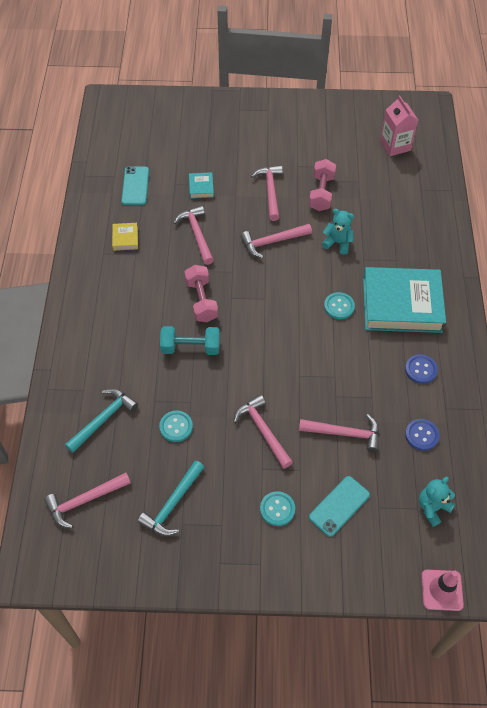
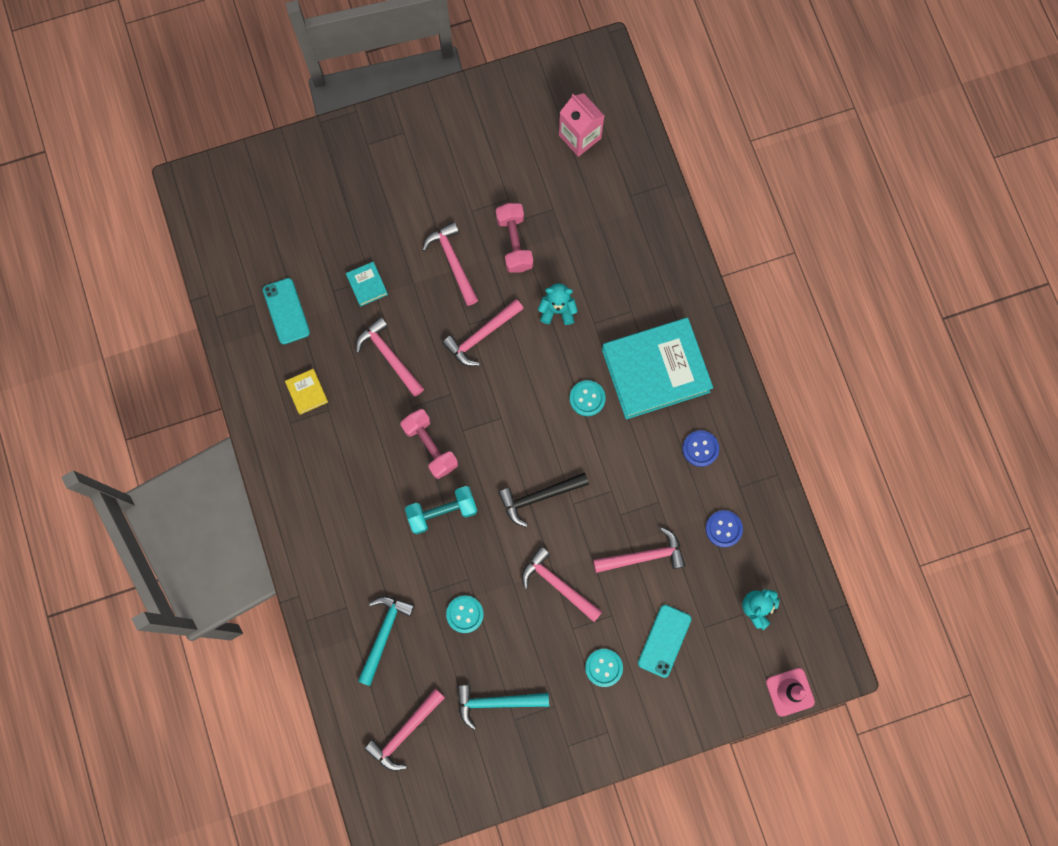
camera: 20 degrees left, 20 degrees up
(172, 504) = (496, 702): turquoise hammer -> turquoise hammer turned 75 degrees clockwise
(273, 362) = (539, 497): none -> black hammer

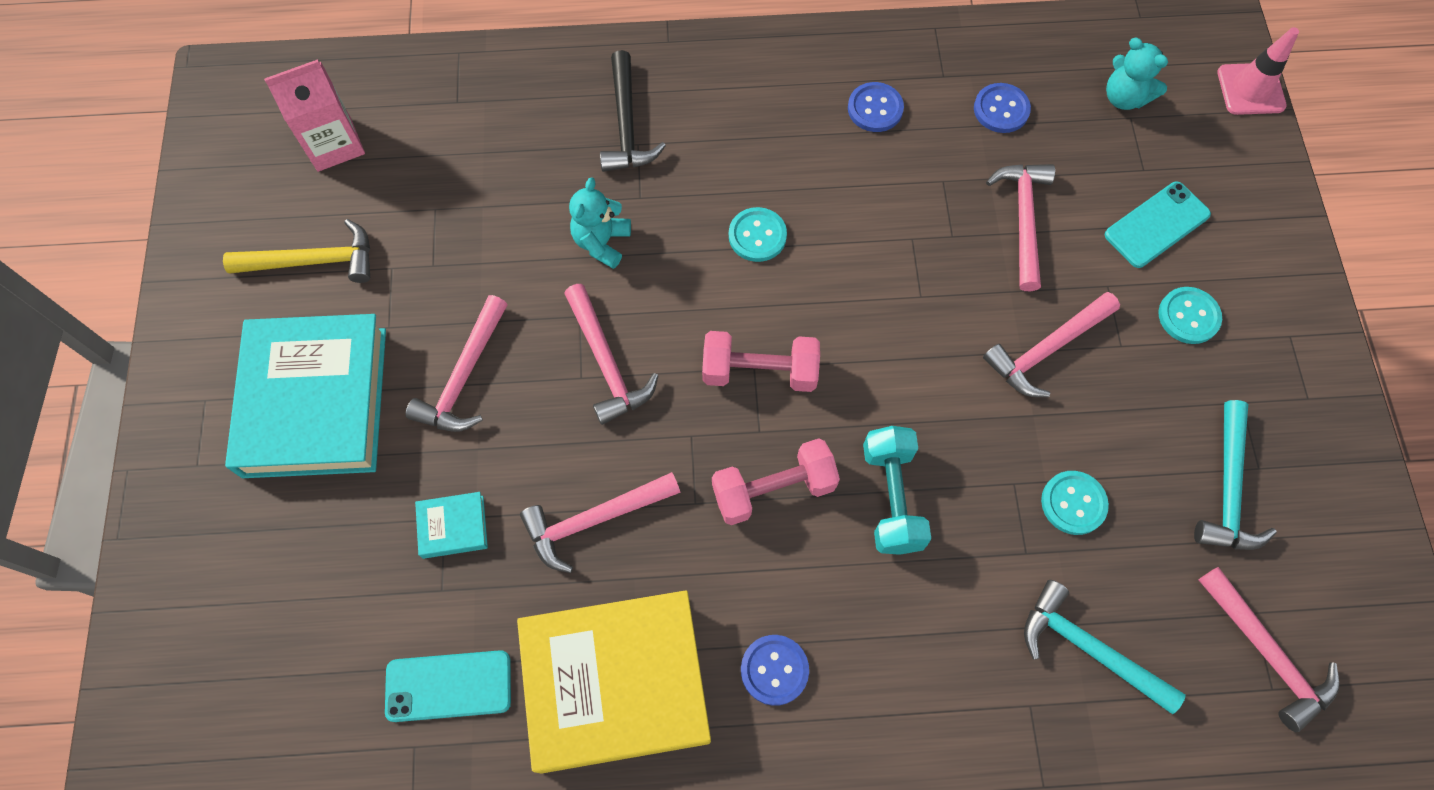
camera: 75 degrees left, 10 degrees down
(307, 392) = (615, 683): yellow book -> yellow book, size x2.49
(332, 470) = (774, 670): none -> blue button
(452, 261) = (464, 377): pink hammer -> pink hammer turned 60 degrees counterclockwise
(500, 155) = (313, 261): none -> yellow hammer
(514, 243) = (468, 276): pink dumbbell -> pink dumbbell (759, 371)
(539, 497) = (899, 342): black hammer -> black hammer (626, 125)
(655, 370) = (740, 135): turquoise book -> turquoise book (315, 402)
(664, 640) = (1157, 225): turquoise phone -> turquoise phone turned 75 degrees counterclockwise

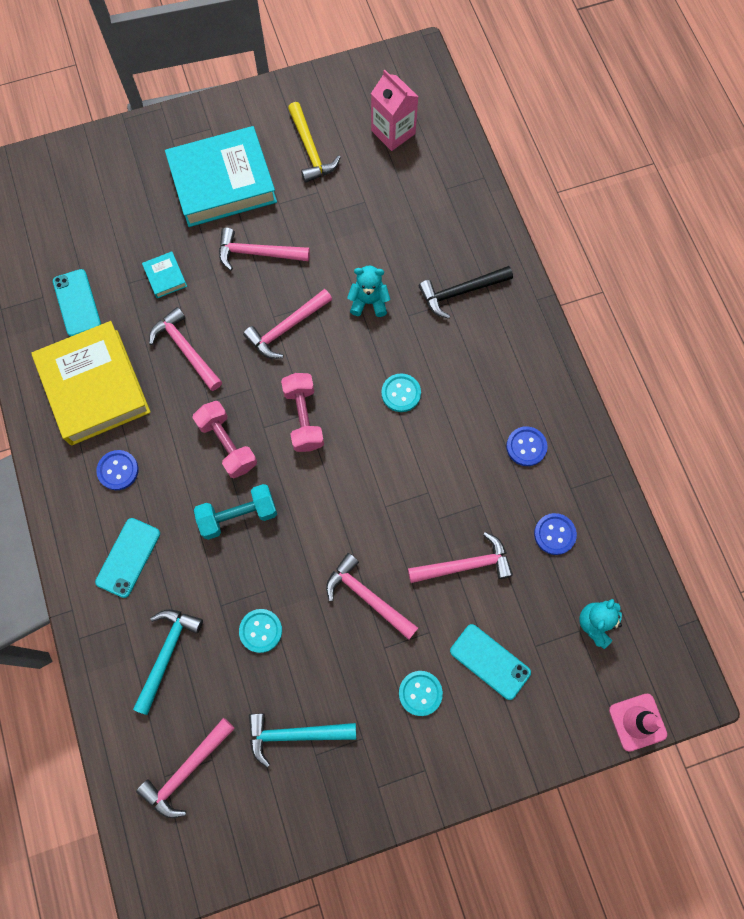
camera: 75 degrees right, 5 degrees up
(924, 681) = (128, 557): none -> turquoise phone

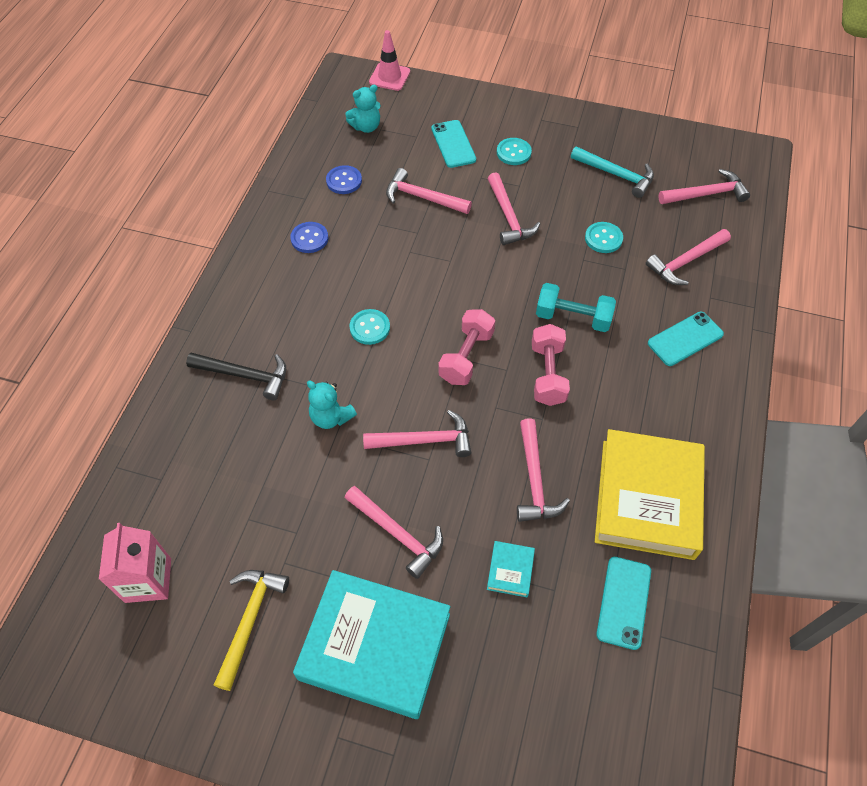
camera: 145 degrees left, 15 degrees down
(118, 470) = (661, 409): blue button -> none
(167, 653) = (685, 262): turquoise hammer -> pink hammer

